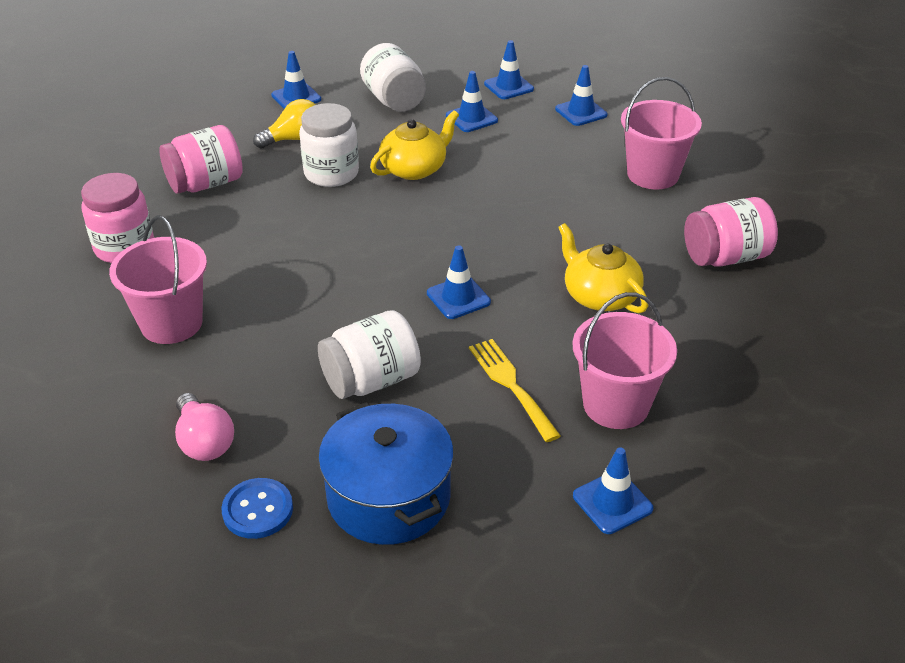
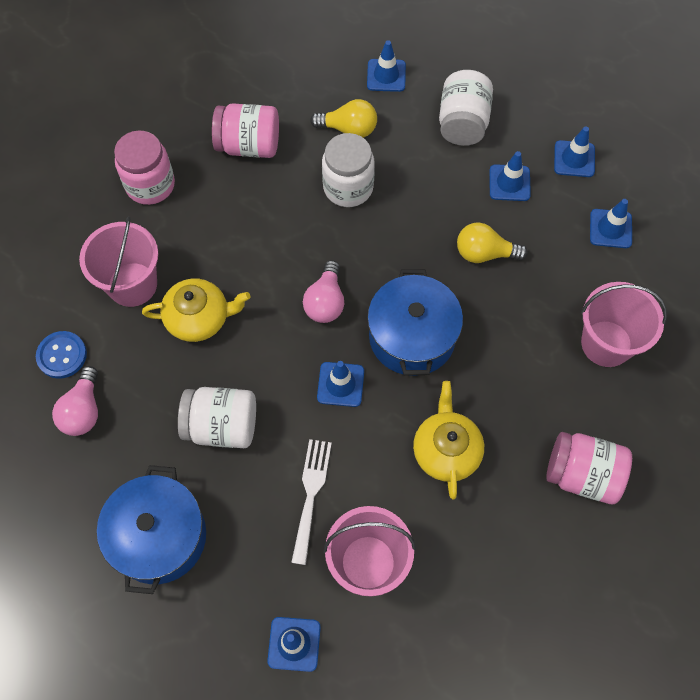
camera: 35 degrees right, 25 degrees up
(258, 510) = (76, 491): blue button -> blue button (62, 355)
(386, 251) = (325, 302): none -> pink light bulb
(414, 168) = (415, 219): yellow teapot -> yellow teapot (199, 318)
(490, 239) = (412, 337): none -> blue pot
(496, 165) = (484, 253): none -> yellow light bulb
(511, 385) = (311, 495): yellow fork -> white fork

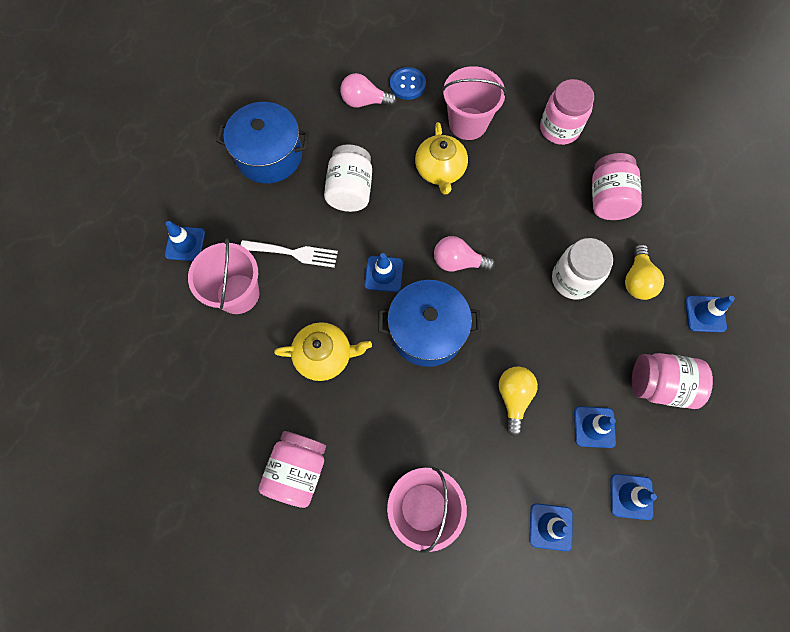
camera: 90 degrees right, 5 degrees up
(462, 123) = (659, 385): white jar -> pink jar

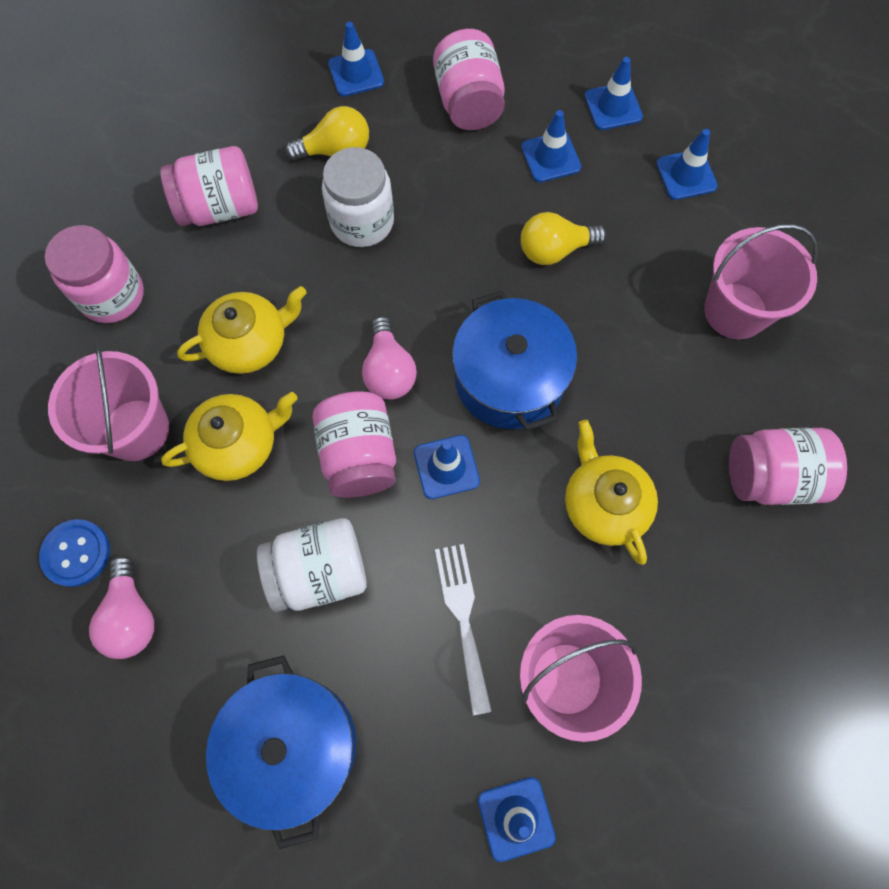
camera: 110 degrees left, 0 degrees up
(409, 229) = (359, 455): none -> pink jar
(503, 191) = (250, 342): none -> yellow teapot

